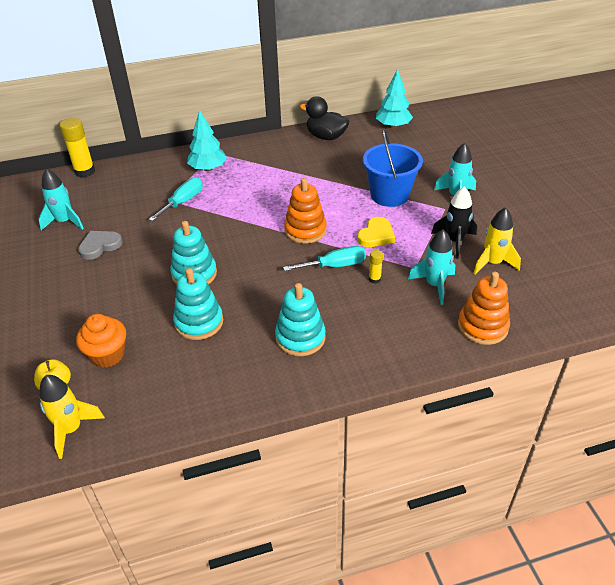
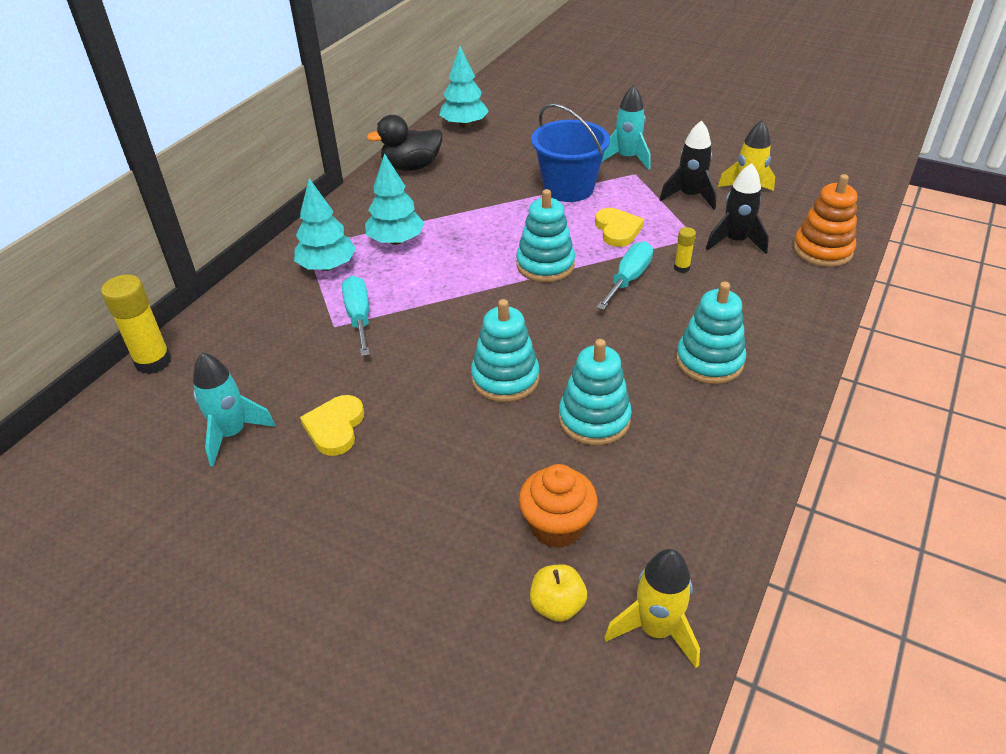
camera: 45 degrees left, 0 degrees up
(100, 246) = (335, 427): grey heart -> yellow heart
(256, 173) = (396, 241): none -> turquoise tree
(305, 230) = (545, 265): orange stacking toy -> turquoise stacking toy
(434, 285) = (735, 241): turquoise rocket -> black rocket

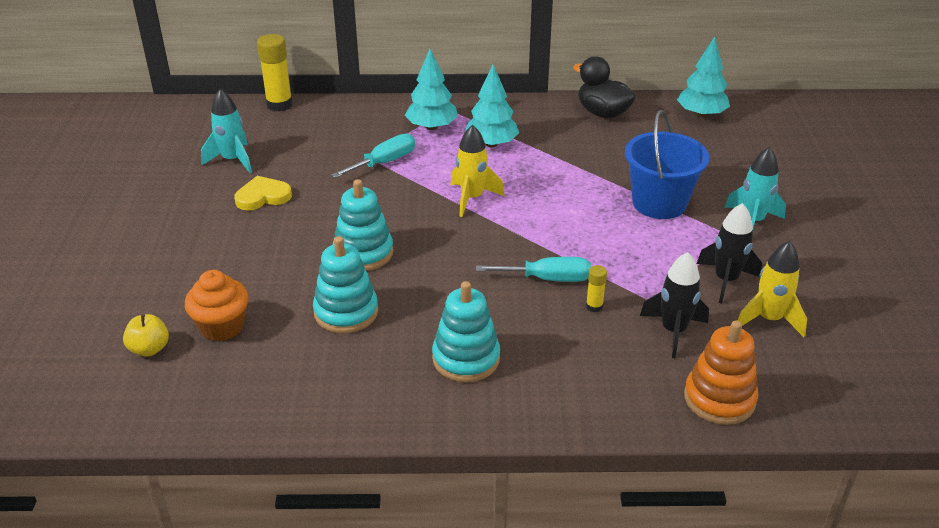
camera: 60 degrees right, 5 degrees down
(545, 265) = (526, 227): turquoise stacking toy -> none
(617, 230) = (619, 251): yellow heart -> none
(655, 629) = (147, 403): yellow rocket -> yellow rocket (472, 198)

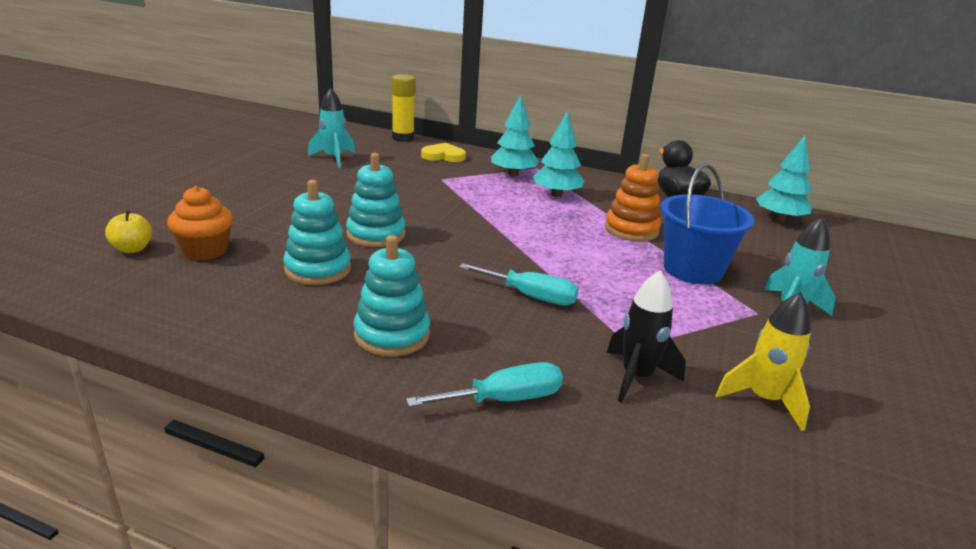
camera: 20 degrees right, 10 degrees down
(263, 196) = (333, 182): yellow heart -> yellow heart (443, 156)
(384, 162) = (452, 185): turquoise screwdriver -> turquoise screwdriver (504, 399)
(472, 198) = (507, 223): yellow rocket -> none
(594, 306) = (561, 331): yellow glue stick -> none
(719, 399) = (650, 461): orange stacking toy -> orange stacking toy (631, 230)
(725, 280) = (729, 349): black rocket -> none

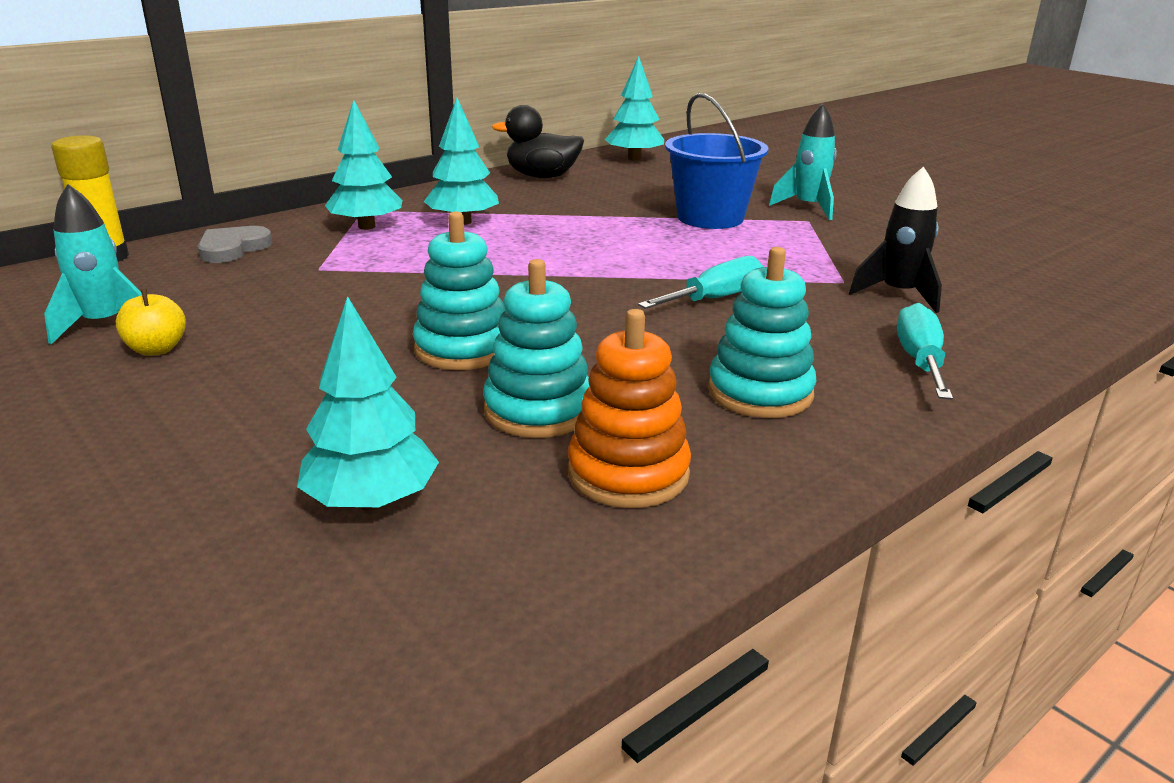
camera: 60 degrees left, 0 degrees up
(132, 249) = (275, 587): yellow apple -> yellow apple (157, 349)
(205, 251) = (372, 501): orange cupcake -> turquoise tree
(443, 156) = (232, 248): yellow heart -> grey heart
(631, 230) = (598, 215): orange stacking toy -> orange stacking toy (628, 473)
(763, 400) = (948, 260): yellow rocket -> none

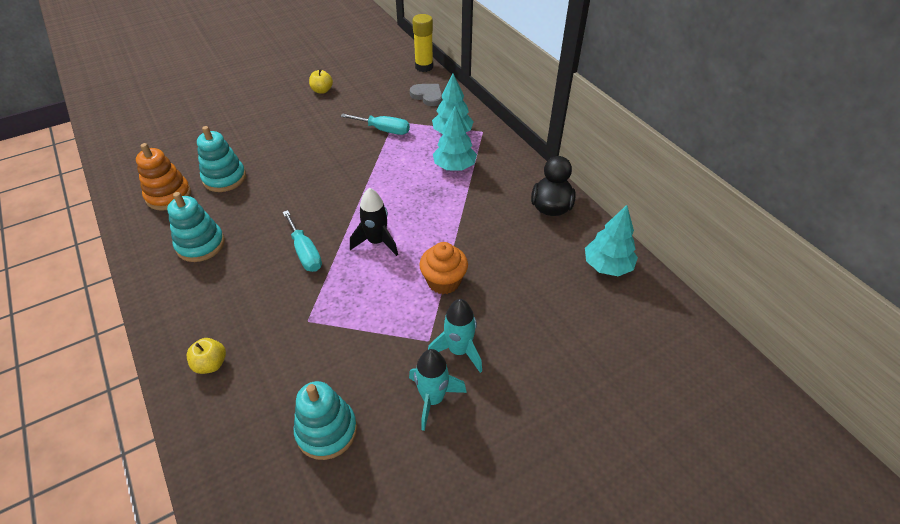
camera: 100 degrees right, 20 degrees up
(104, 324) = (350, 77): turquoise rocket -> turquoise rocket (433, 399)
(372, 501) = (191, 140): turquoise tree -> none
(463, 349) = (287, 161): turquoise stacking toy -> turquoise stacking toy (326, 431)
(710, 218) = (443, 281): blue bucket -> orange cupcake
(898, 294) = (277, 342): black rocket -> black rocket (377, 242)
(919, 361) = (195, 316): turquoise screwdriver -> turquoise screwdriver (384, 130)
(983, 331) = (211, 364): none -> yellow apple

